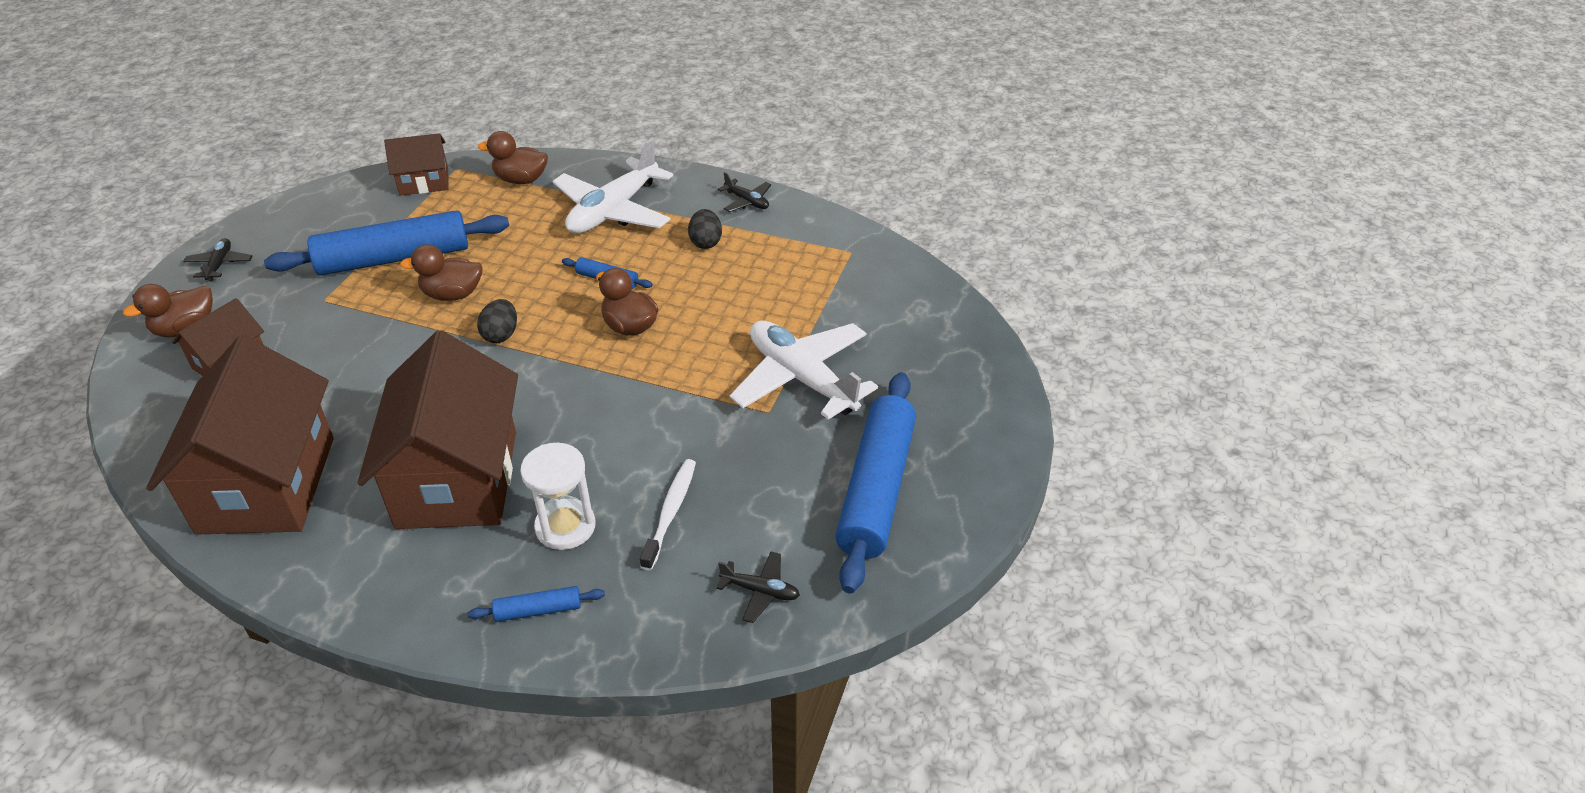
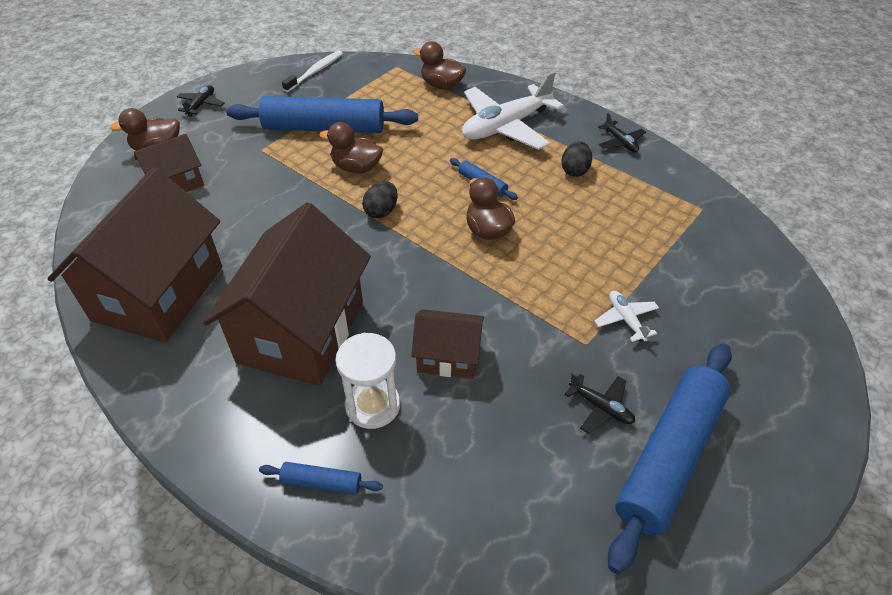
camera: 20 degrees right, 5 degrees up
(424, 182) = (368, 72): brown house -> brown house (448, 357)
(670, 512) = (468, 420): white toothbrush -> white toothbrush (315, 72)
(760, 591) = (527, 532): black plane -> black plane (600, 407)
(802, 378) = (626, 319): white plane -> white plane, size x0.45

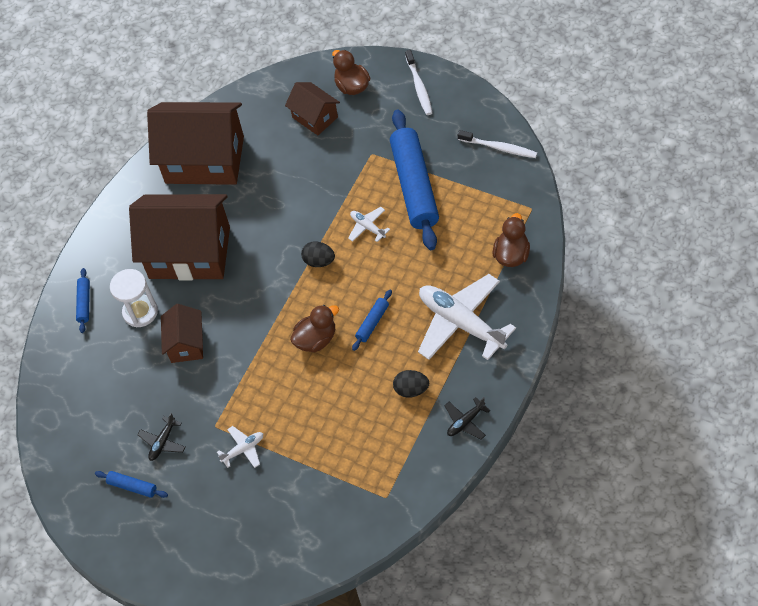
camera: 85 degrees right, 10 degrees up
(201, 105) = (419, 87): black plane -> white toothbrush
(356, 168) = (368, 227): brown duck -> white plane
(669, 457) = (132, 486): blue rolling pin -> blue rolling pin, size x0.42

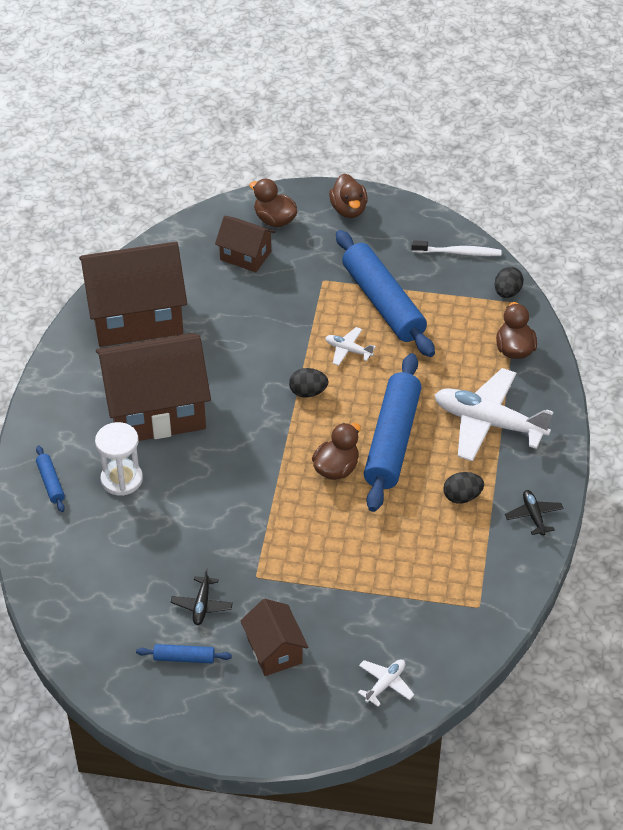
camera: 25 degrees left, 10 degrees down
(186, 344) = (189, 501): brown house -> brown house (274, 650)
(243, 449) = (299, 593): white plane -> white plane (385, 684)
(372, 323) = (392, 440): blue rolling pin -> blue rolling pin, size x2.36
(419, 87) = (348, 210): white toothbrush -> brown duck
(466, 422) = (534, 516): black plane -> black plane turned 135 degrees clockwise
(527, 196) = (507, 292): none -> black egg

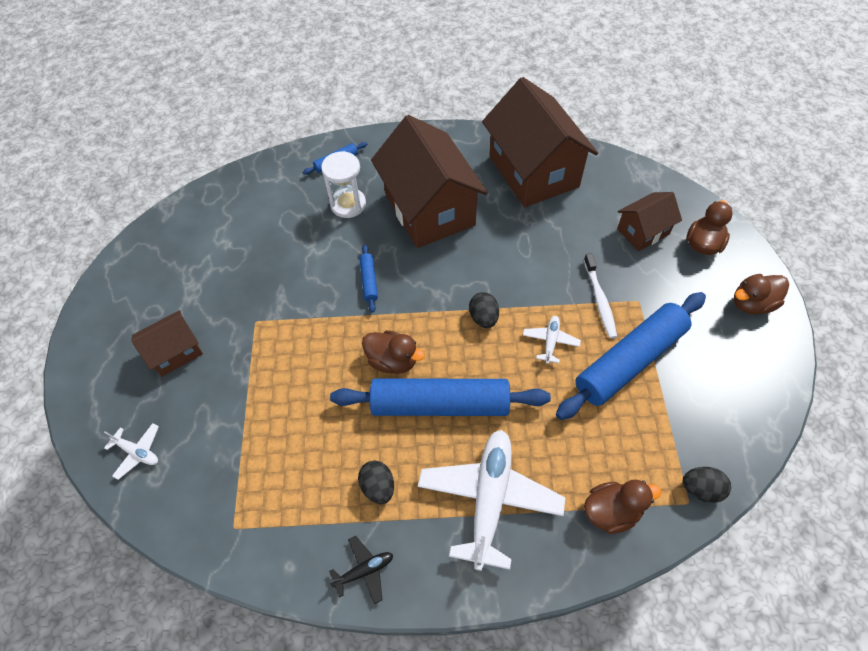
camera: 80 degrees right, 10 degrees up
(184, 658) = (166, 288): blue rolling pin -> blue rolling pin (369, 281)
(202, 605) = (221, 288): black plane -> none
(245, 255) = (643, 231): brown house -> brown house turned 45 degrees clockwise
(458, 252) = (741, 424): white toothbrush -> white toothbrush (600, 300)

